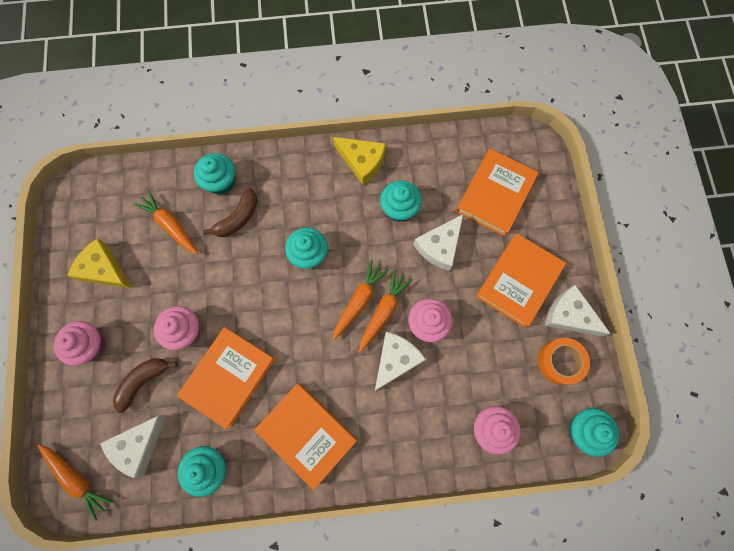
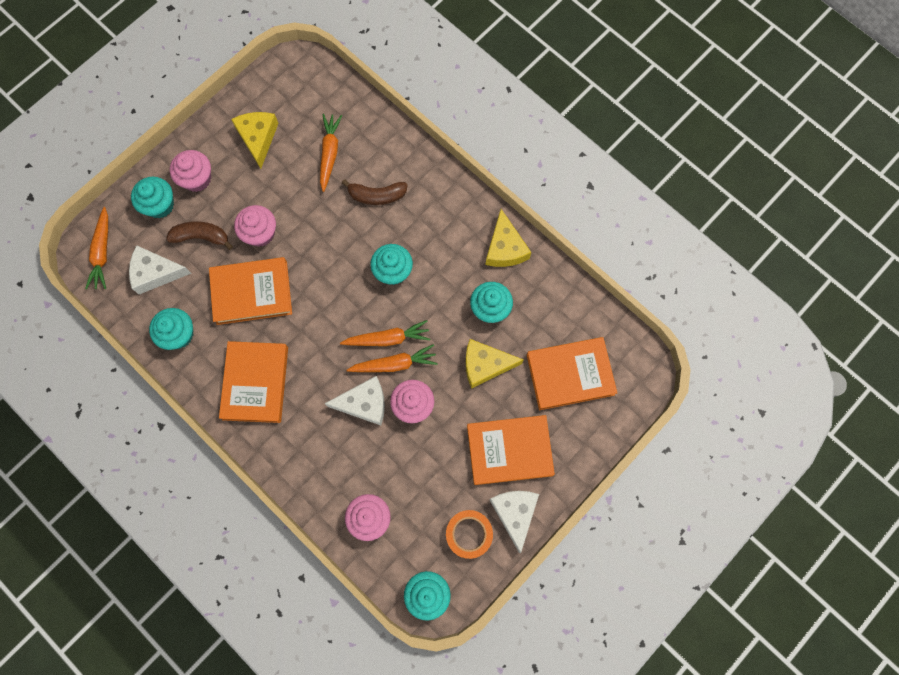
camera: 50 degrees right, 0 degrees up
(221, 182) = (395, 158): turquoise cupcake -> turquoise cupcake (160, 205)
(439, 246) = (485, 365): white cheese -> yellow cheese

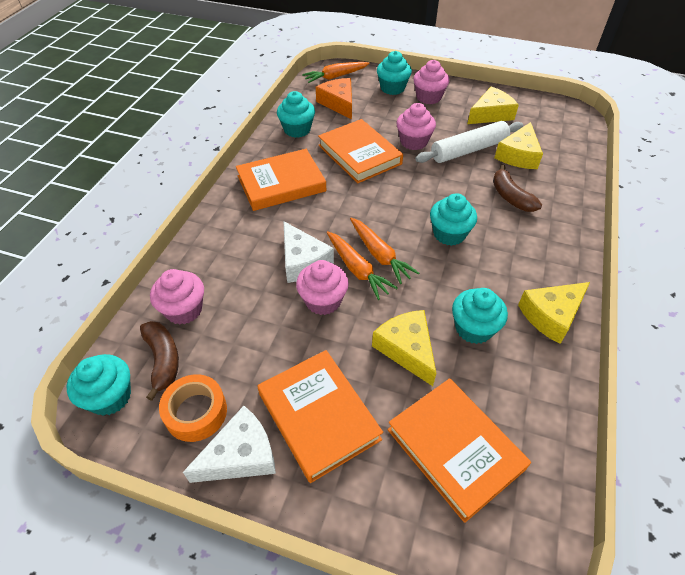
camera: 65 degrees right, 25 degrees down
(156, 273) = (338, 103): white cheese -> orange cheese
(201, 237) = (384, 114): brown banana -> brown banana (163, 360)
(299, 191) = (469, 150): none -> white rolling pin
(329, 153) = (518, 155): orange carrot -> yellow cheese

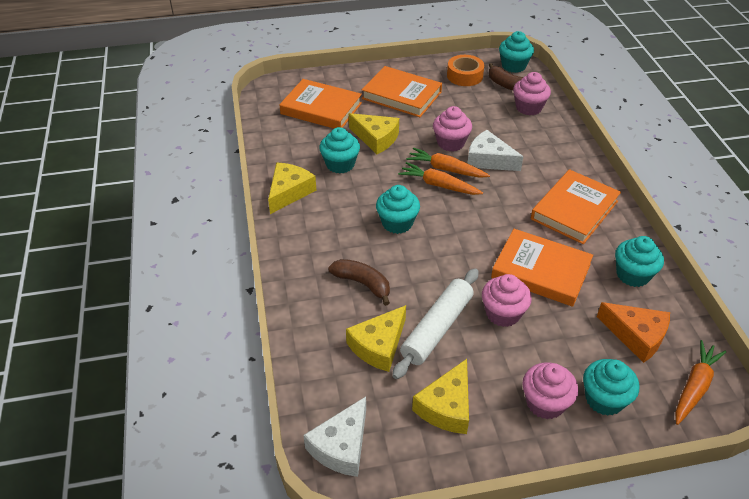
camera: 150 degrees right, 5 degrees down
(240, 455) = (426, 71): white cheese -> white cheese (341, 446)
(518, 155) = (379, 345): yellow cheese -> yellow cheese turned 135 degrees counterclockwise

